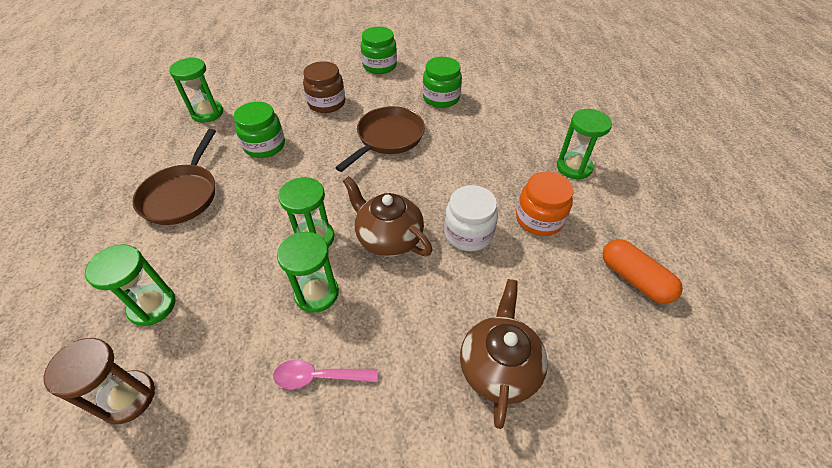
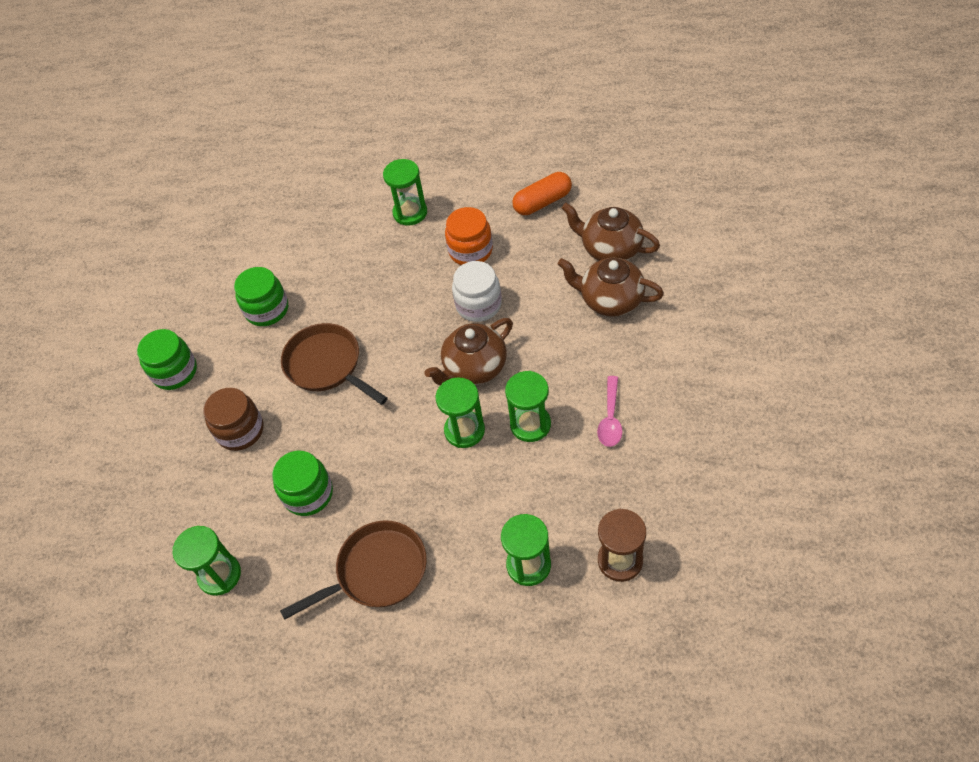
camera: 75 degrees left, 5 degrees up
(182, 195) = (376, 572): brown pan -> brown pan turned 45 degrees counterclockwise
(584, 362) = (610, 248): none -> brown teapot

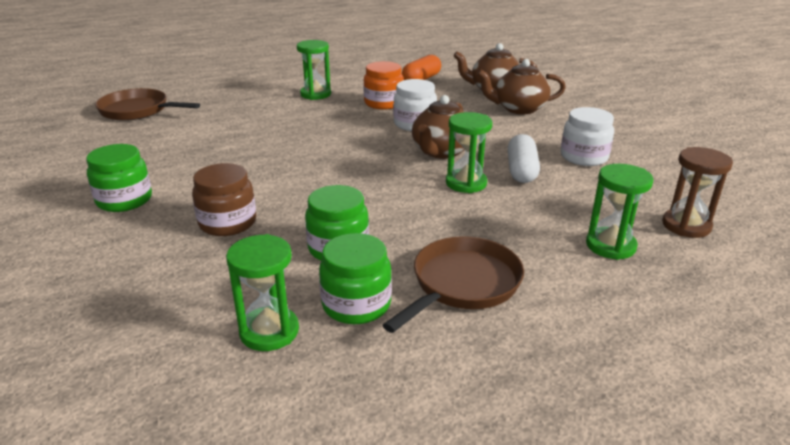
camera: 30 degrees left, 25 degrees down
(267, 310) = (211, 152): green jar -> green jar (356, 304)
(327, 365) = (298, 171): brown pan -> brown pan (138, 111)
(530, 424) = (521, 171): green hourglass -> white capsule
(610, 418) = (584, 157): pink spoon -> white jar

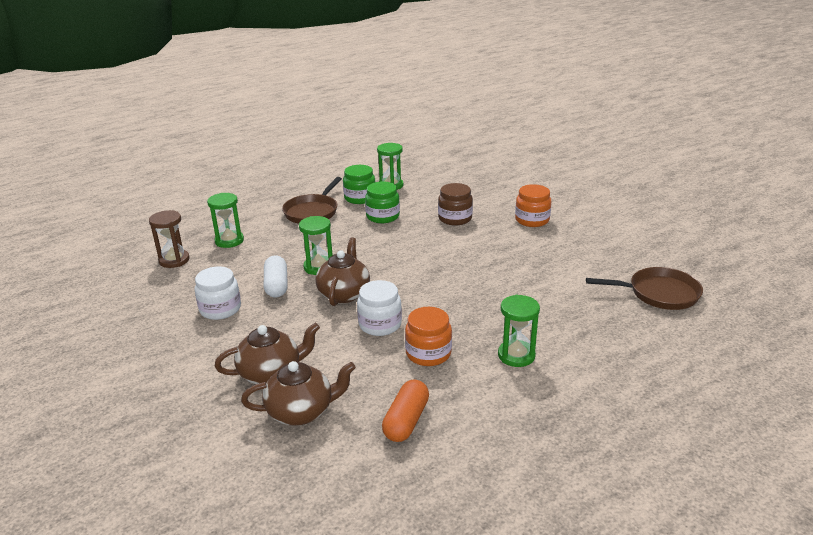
camera: 165 degrees right, 0 degrees up
(124, 200) = (532, 220): green jar -> orange jar

